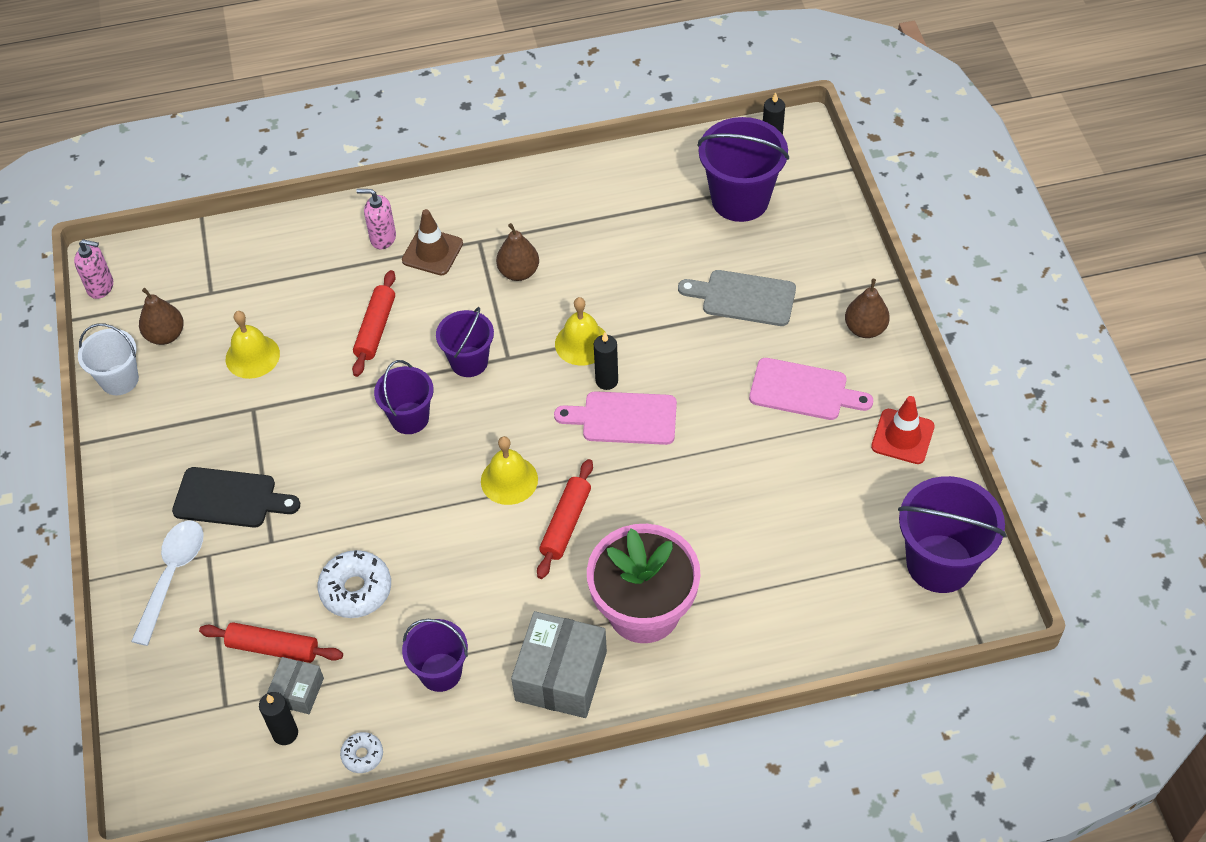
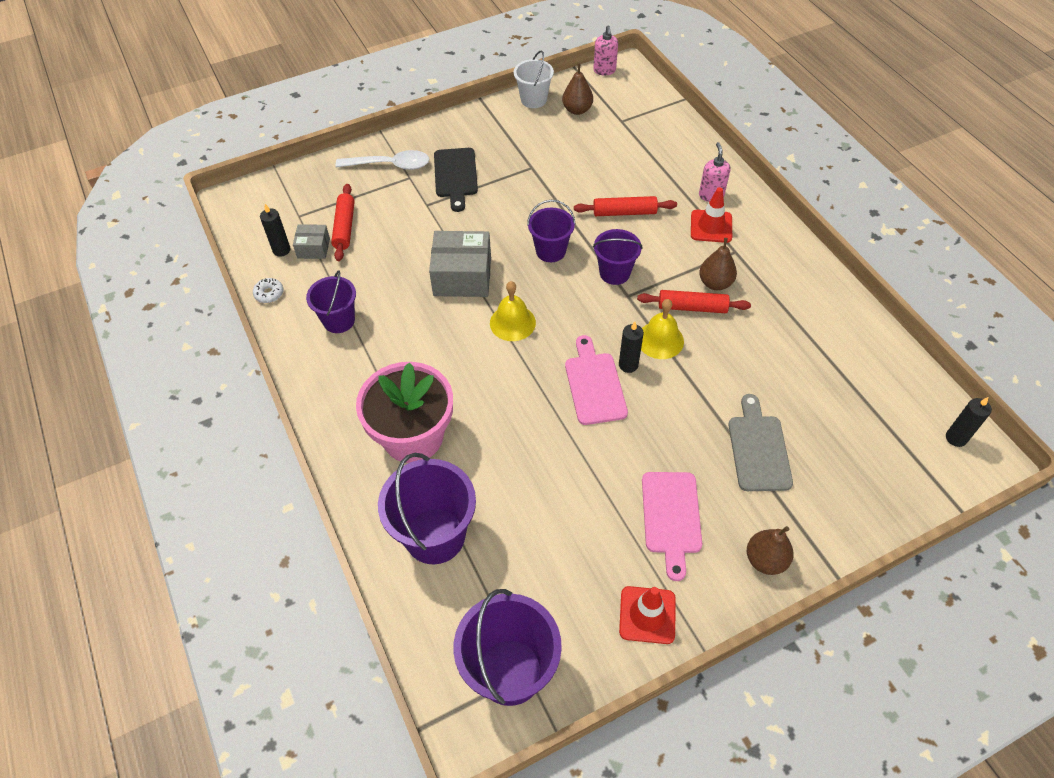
camera: 75 degrees right, 0 degrees up
(252, 356) = (575, 155): yellow bell -> none
(356, 590) = (397, 258): white donut -> none
(432, 252) = (711, 226): brown traffic cone -> red traffic cone
(561, 676) = (346, 393): grey box -> grey box (462, 276)
(566, 523) = (482, 367): red rolling pin -> red rolling pin (692, 307)
(740, 200) = (873, 424): purple bucket -> purple bucket (435, 536)

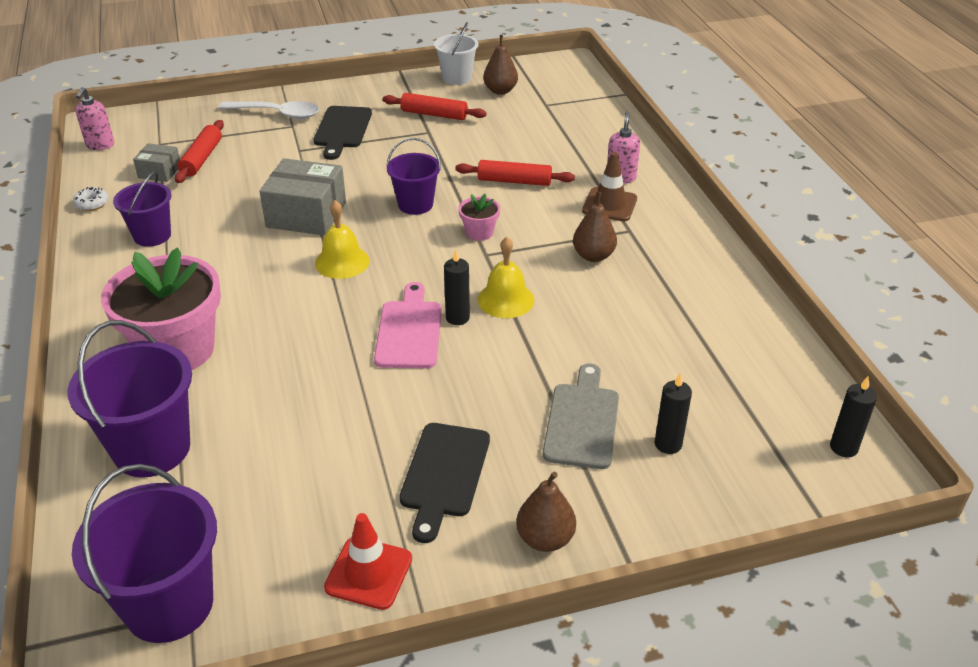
camera: 10 degrees right, 15 degrees down
(281, 250) = (125, 169): black candle -> black candle (668, 444)
(604, 70) = (545, 62): pink soap dispenser -> pink soap dispenser (100, 145)
(614, 273) = (479, 232): purple bucket -> pink flower pot
(671, 517) = (444, 474): pink cutting board -> black cutting board
(692, 307) = (557, 274): red rolling pin -> red rolling pin (434, 114)
(711, 226) = (609, 205): red traffic cone -> brown traffic cone

